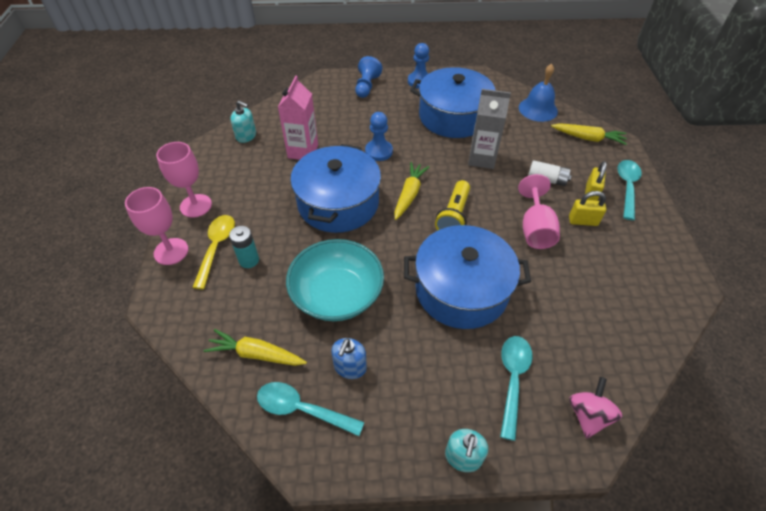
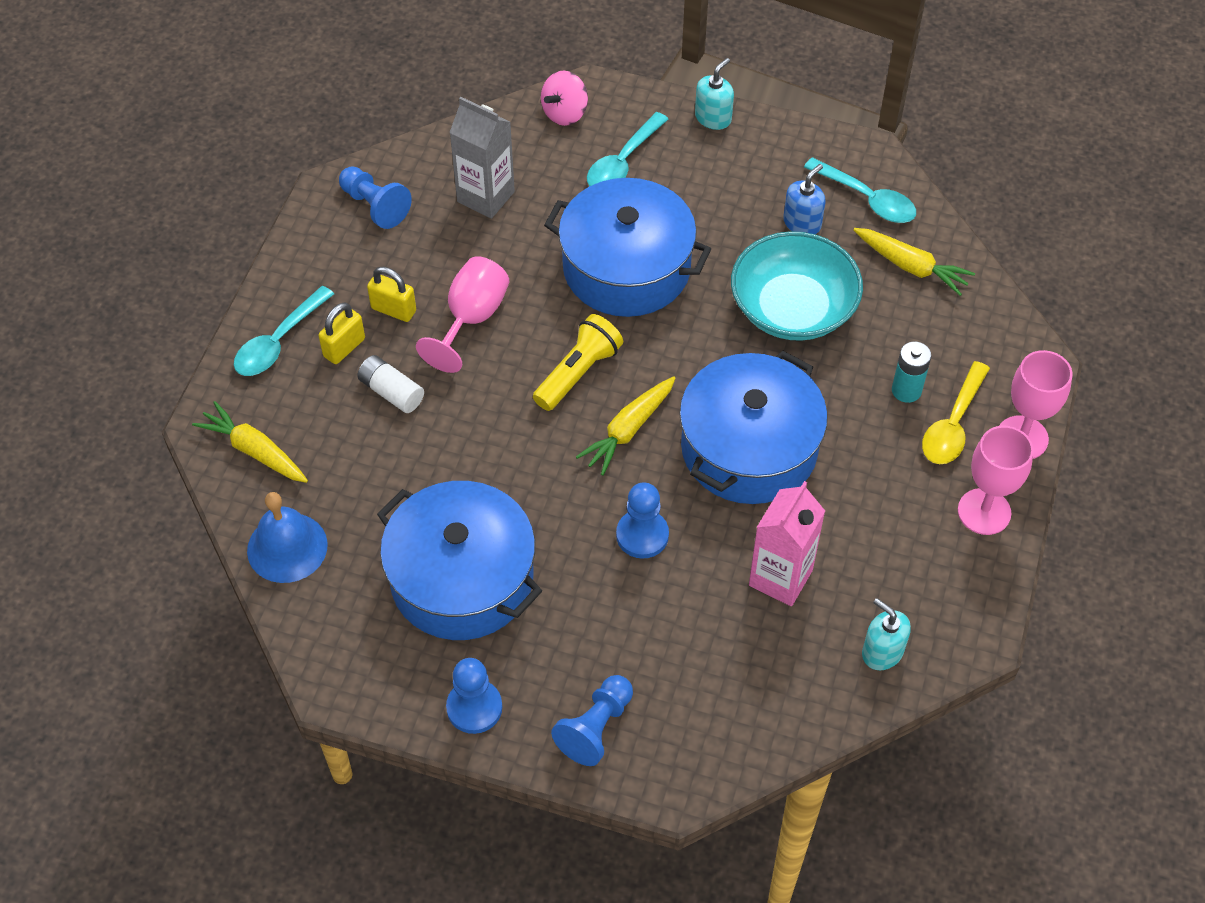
camera: 160 degrees left, 5 degrees up
(482, 159) = (470, 464): grey carton -> grey carton (486, 197)
(654, 283) = (375, 206): none -> blue pawn

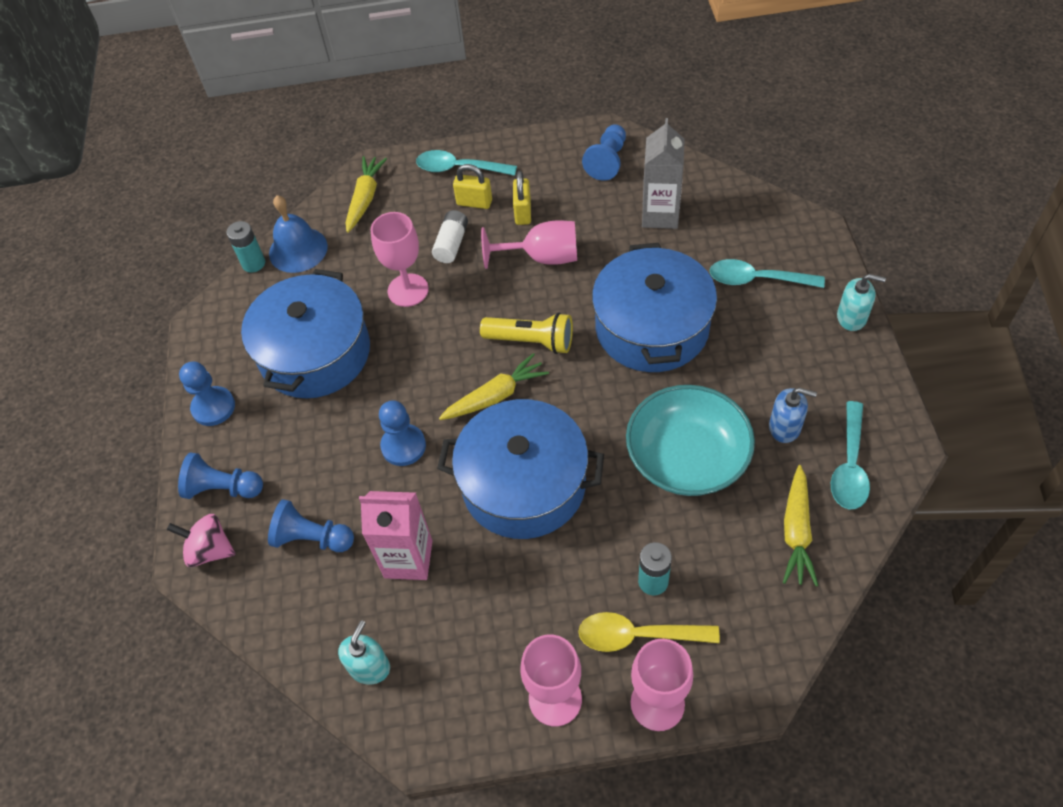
camera: 70 degrees right, 0 degrees up
(275, 602) = (253, 263): none -> turquoise battery
(431, 457) = (408, 290): none -> pink goblet
(565, 113) = (778, 223): pink spinning top -> pink spinning top (210, 550)
(628, 430) = (496, 396): yellow carrot -> yellow carrot turned 135 degrees clockwise
(709, 657) = (312, 538): none -> blue pawn

